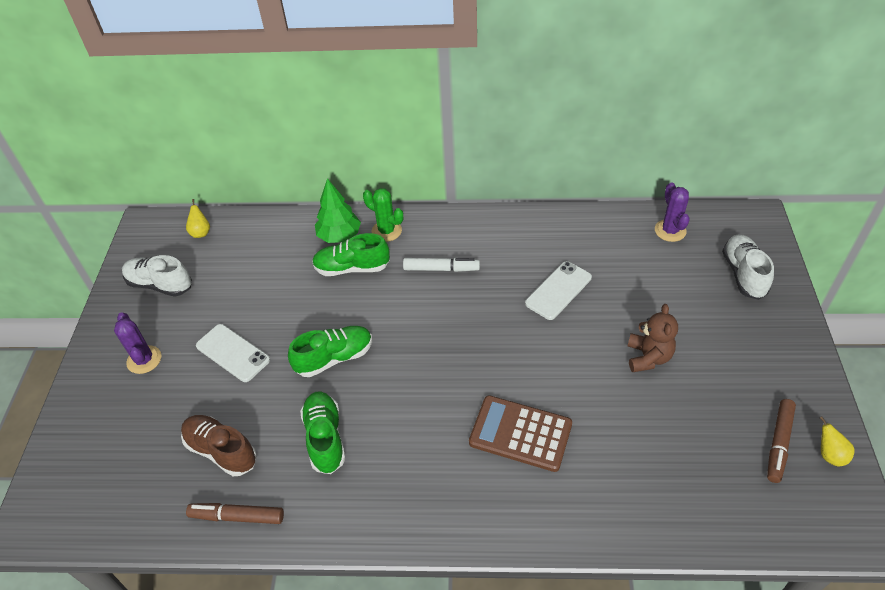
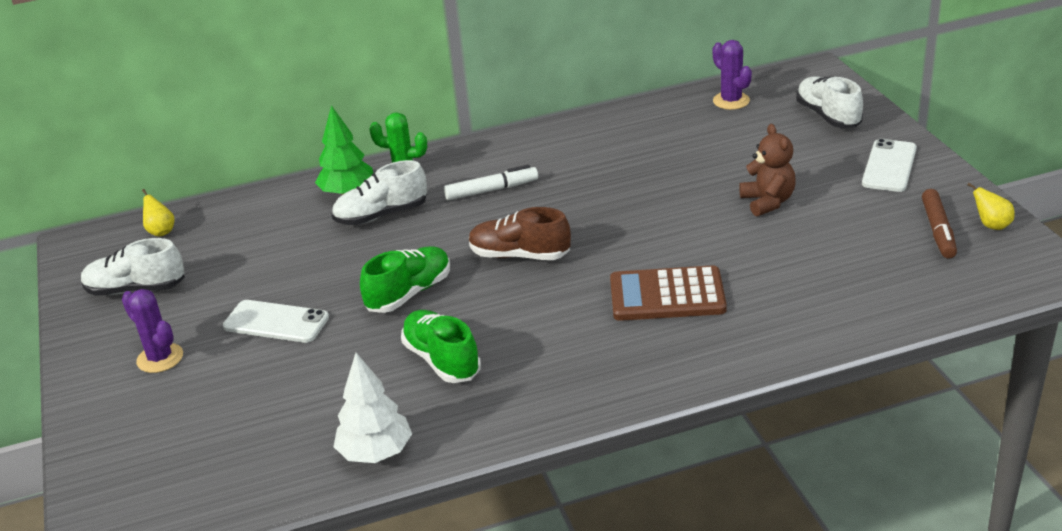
camera: 20 degrees left, 15 degrees down
(221, 451) = (318, 406): brown shoe -> brown shoe (519, 255)
(237, 517) = (376, 453): brown marker -> white tree
(352, 268) = (381, 215): green shoe -> white shoe
(558, 290) = (638, 175): white phone -> white phone (889, 166)

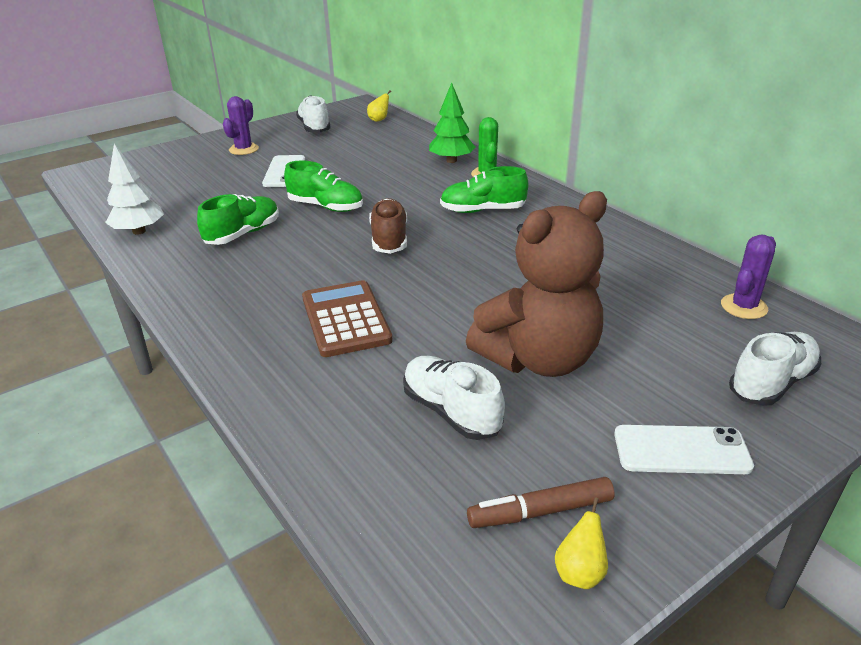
camera: 70 degrees right, 0 degrees up
(381, 215) = (426, 177): white shoe -> white shoe (451, 411)
(491, 190) = (483, 210): white marker -> green shoe
(768, 202) = (539, 359): brown teddy bear -> brown teddy bear, size x1.93

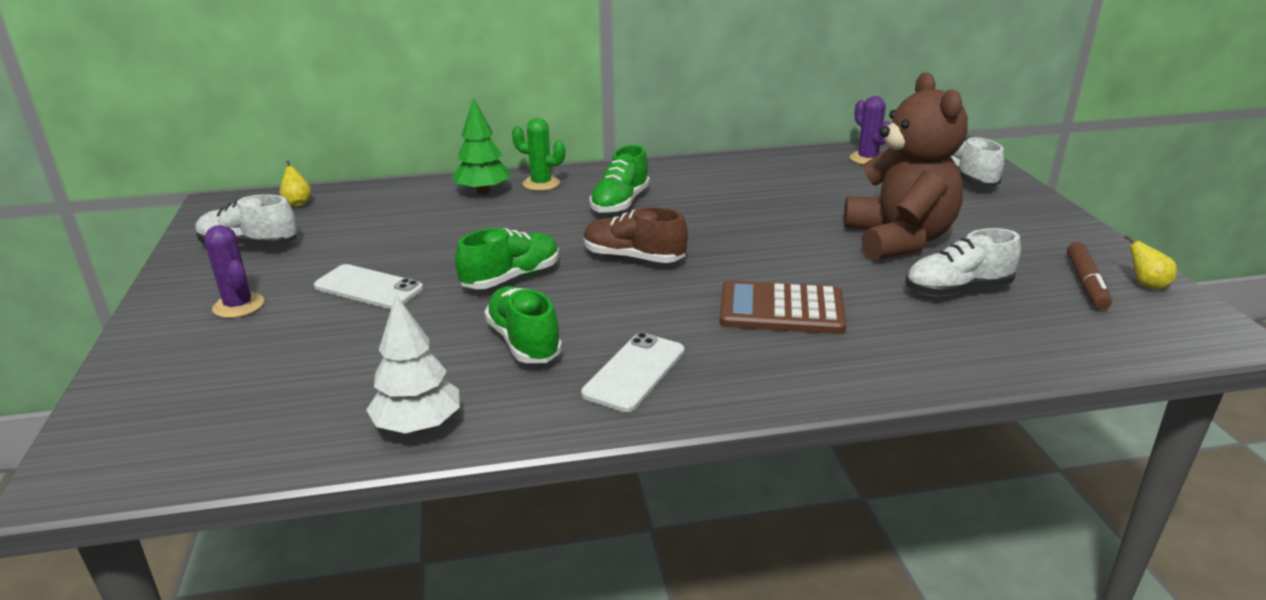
camera: 65 degrees left, 5 degrees down
(681, 450) = (1028, 223): white phone -> white phone (634, 372)

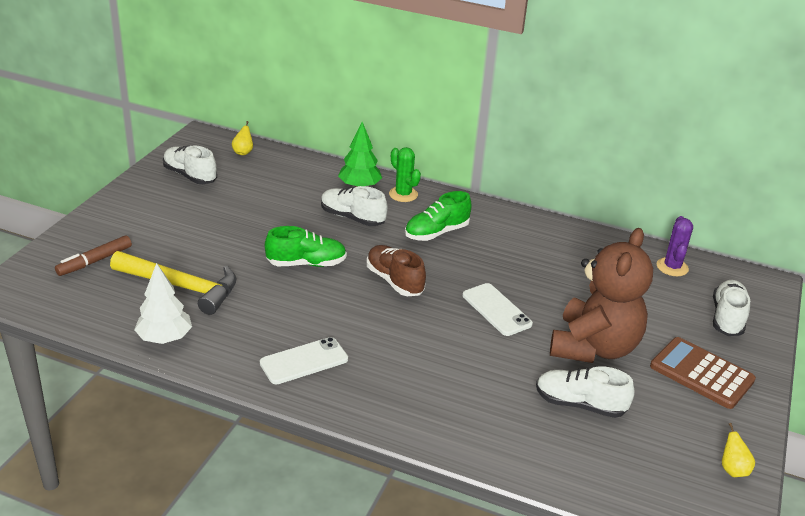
camera: 30 degrees right, 5 degrees up
(238, 306) = (149, 219): purple cactus -> none
(368, 288) = (223, 235): white phone -> white phone (496, 310)
(375, 360) = (182, 287): none -> yellow hammer
(511, 220) = (352, 218): none -> white shoe
(524, 342) = (267, 312): green shoe -> none
(781, 310) = (440, 362): brown calculator -> brown calculator (701, 373)
(1086, 283) = (685, 445): brown marker -> brown marker (95, 261)

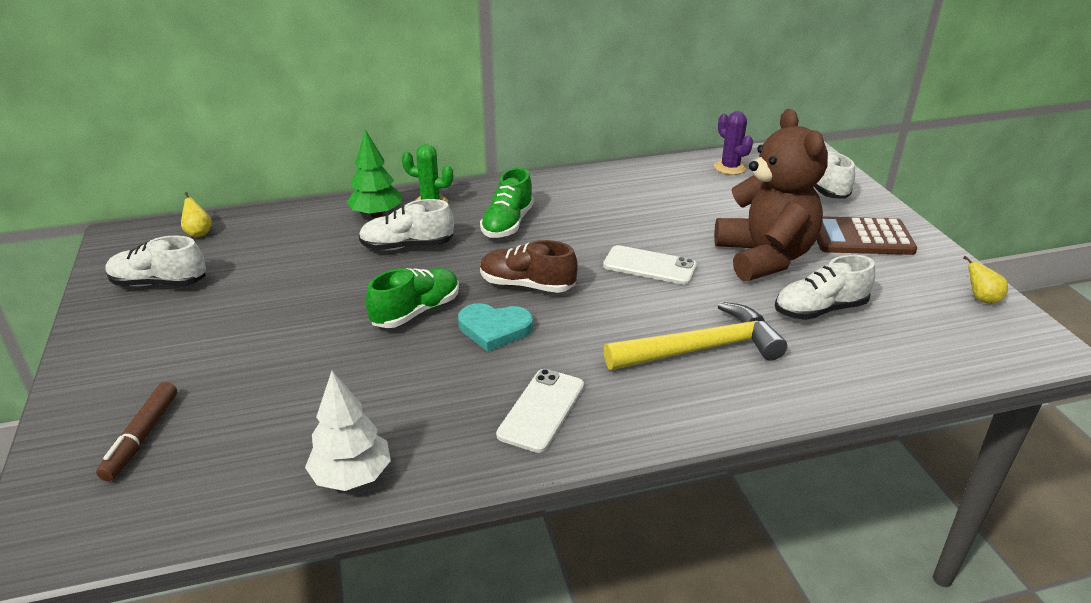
camera: 35 degrees left, 0 degrees up
(182, 287) = (301, 407): yellow hammer -> yellow hammer (702, 349)
(338, 298) = (494, 329): none -> turquoise heart

